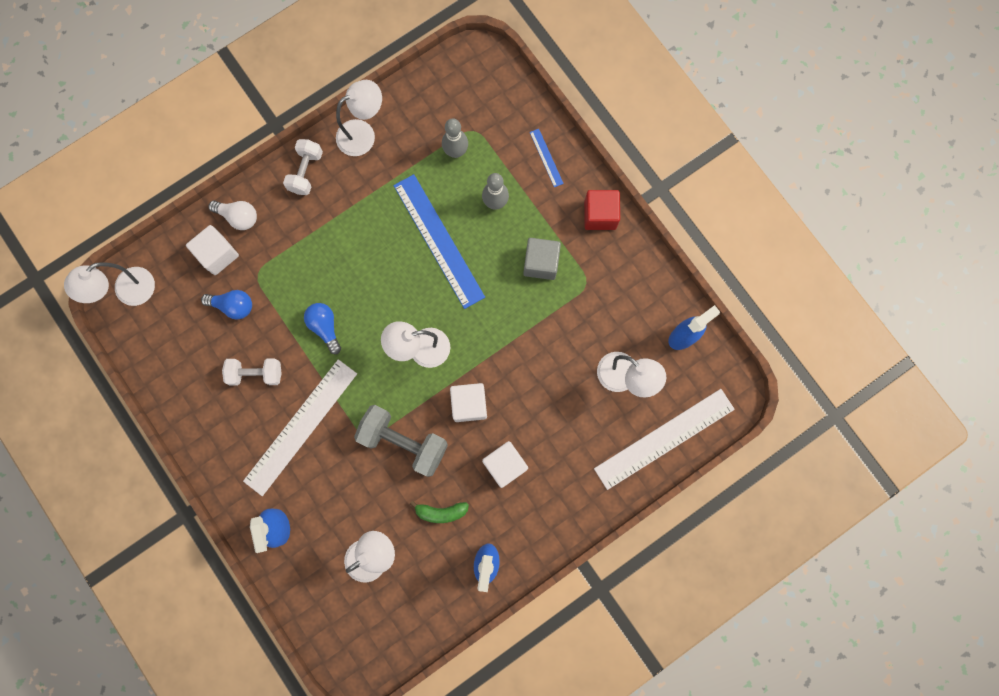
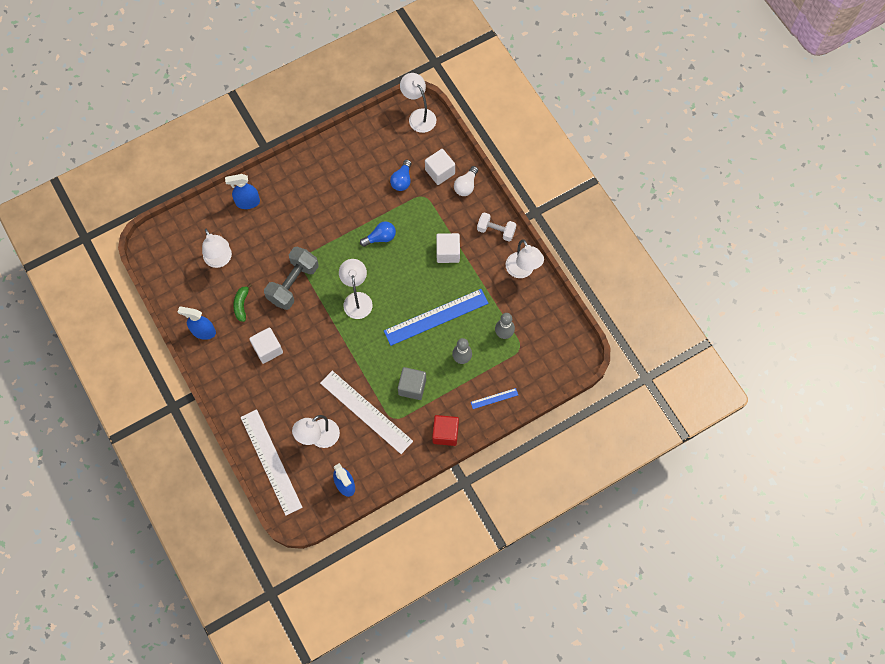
camera: 95 degrees right, 10 degrees down
(256, 373) = (353, 193): white dumbbell -> none
(300, 426) = (313, 219): white ruler -> white ruler (366, 411)
(469, 404) = (314, 328): white cube -> white cube (448, 252)

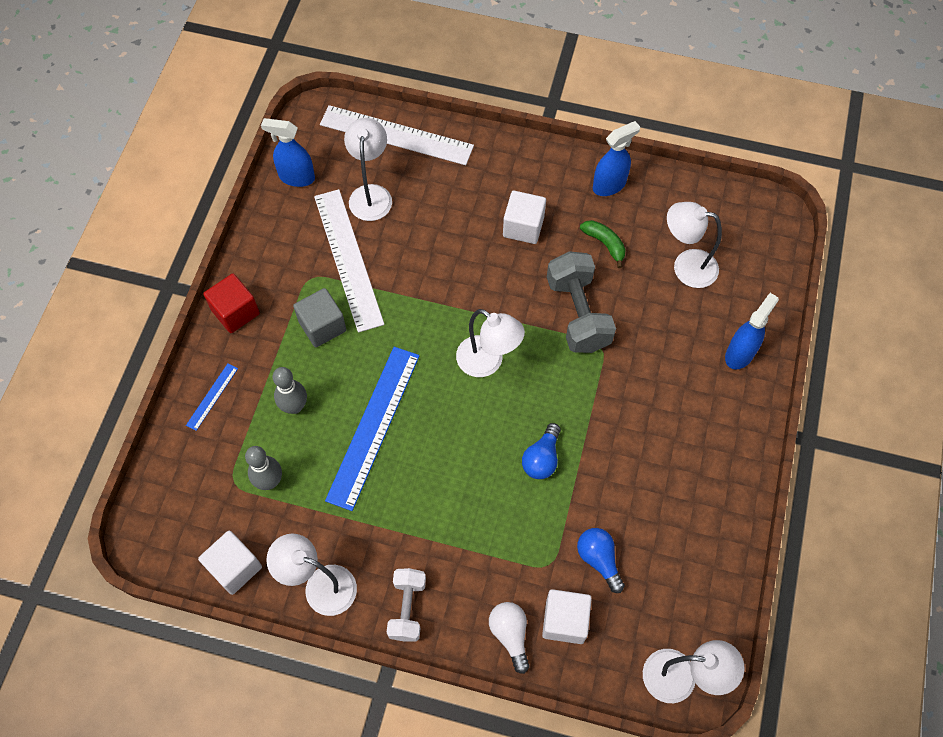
camera: 135 degrees right, 5 degrees down
(366, 411) = (348, 259): white ruler -> white ruler turned 75 degrees clockwise
(448, 252) = (440, 519): white cube -> white cube (235, 567)
(496, 231) = (407, 608): white dumbbell -> white dumbbell turned 60 degrees counterclockwise

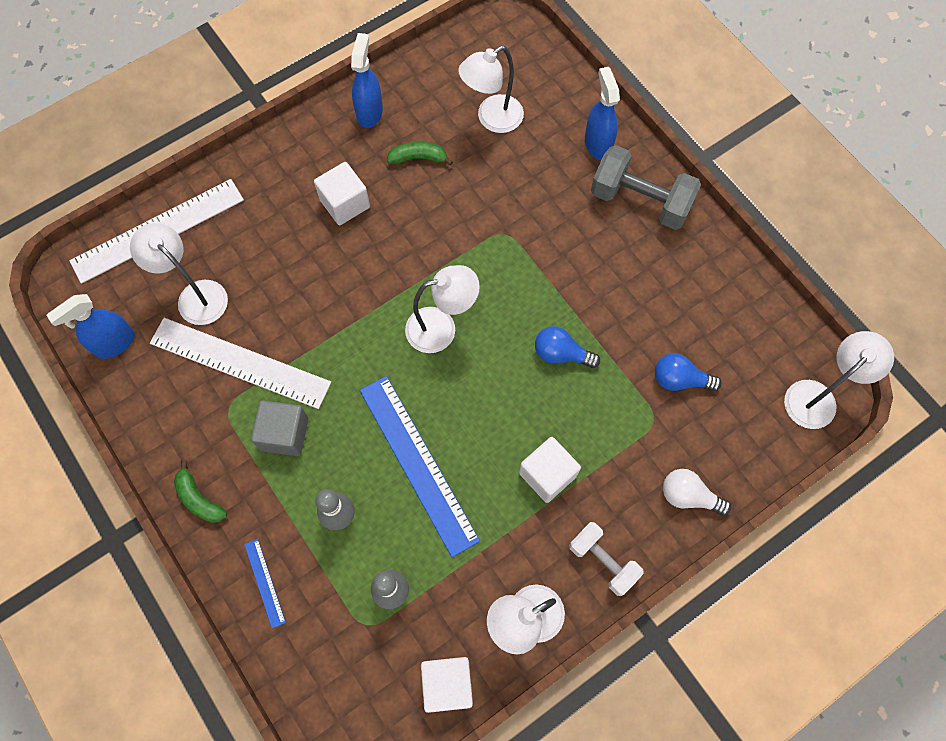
camera: 50 degrees left, 5 degrees up
(235, 312) = (199, 499): red cube -> green banana
(542, 458) = (561, 354): blue light bulb -> blue light bulb turned 135 degrees clockwise
(564, 621) = (709, 445): white cube -> white cube (547, 474)
(578, 314) = (461, 227): grey dumbbell -> grey dumbbell (640, 201)

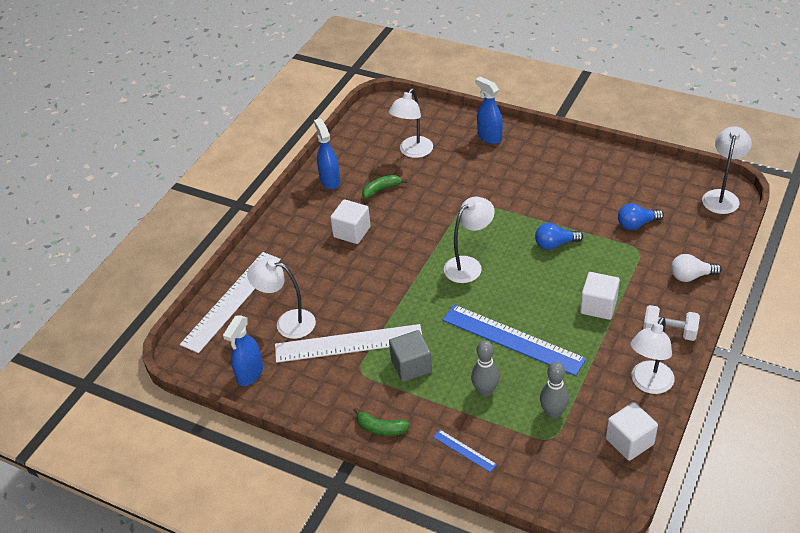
camera: 25 degrees left, 25 degrees down
(640, 201) = (538, 152): grey dumbbell -> none

